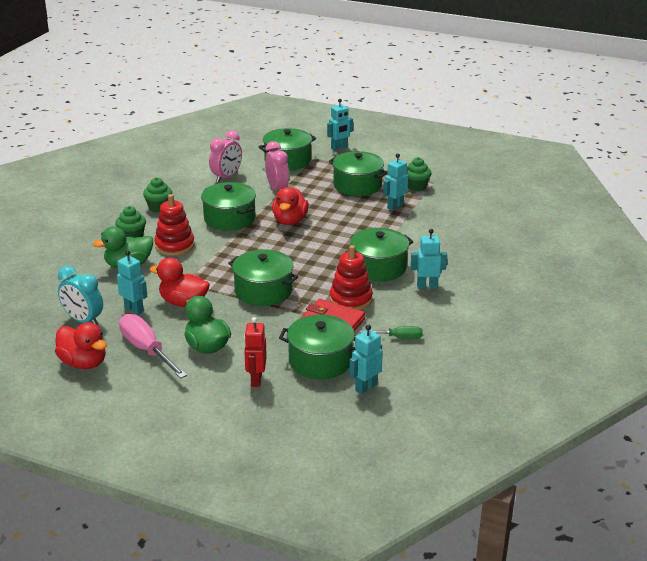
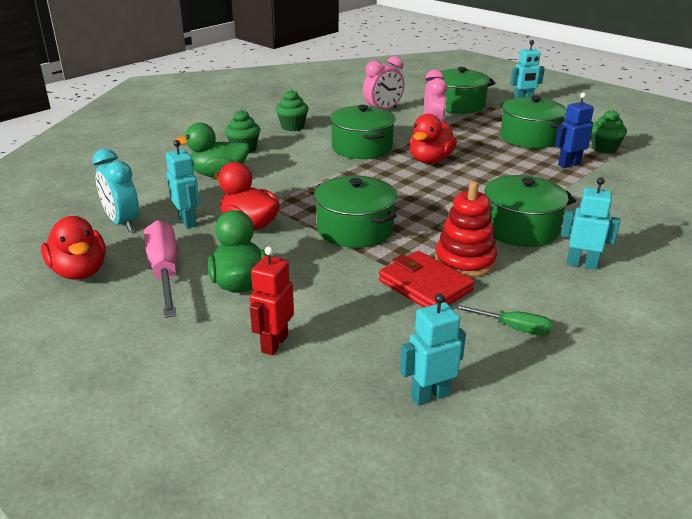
camera: 20 degrees right, 0 degrees up
(174, 246) = (283, 164): red stacking toy -> none
(320, 361) = (380, 337): green pot -> none
(395, 206) = (568, 164): turquoise robot -> blue robot

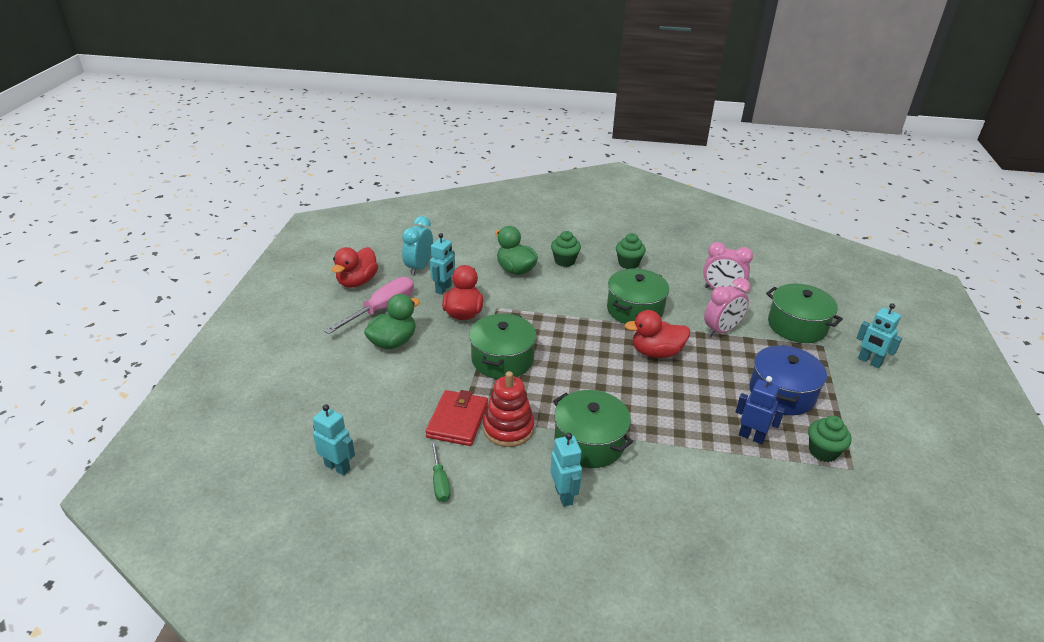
camera: 55 degrees right, 5 degrees up
(274, 344) = (343, 383): red robot -> none
(529, 137) = (782, 393): green pot -> blue pot

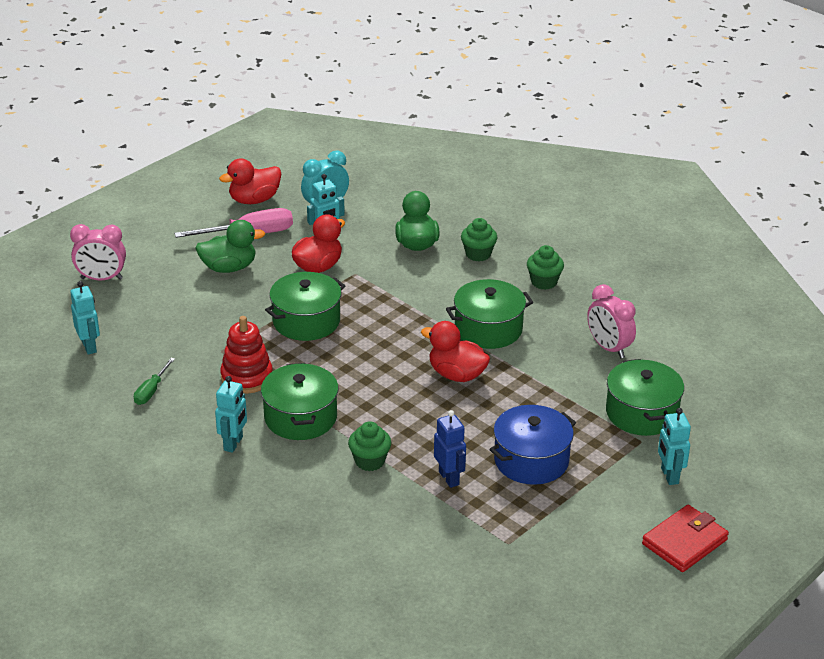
camera: 35 degrees right, 0 degrees up
(457, 420) = (213, 353): red wallet -> red wallet (684, 542)
(721, 330) = (552, 383): pink clock -> pink clock (101, 279)
(823, 451) = (499, 519): green cupcake -> green cupcake (369, 461)

